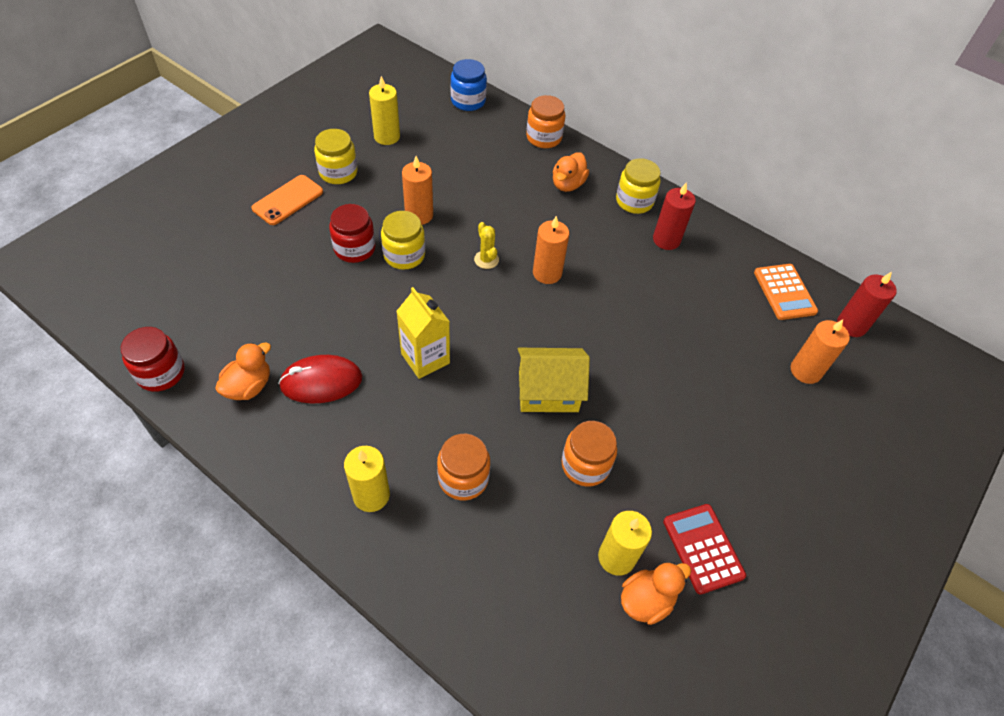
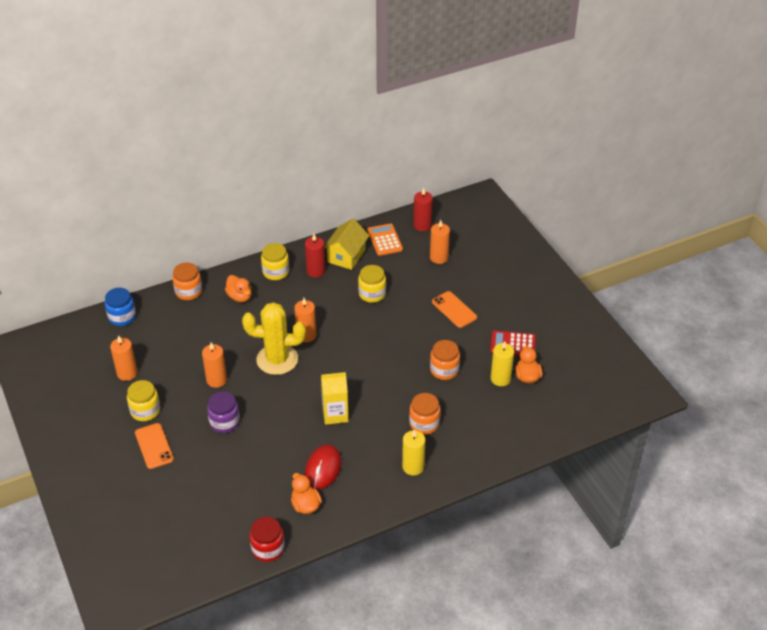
camera: 60 degrees left, 10 degrees down
(354, 248) = (224, 422): red jar -> purple jar
(387, 137) = (127, 373): yellow candle -> orange candle
(404, 255) = (247, 398): yellow jar -> yellow jar (372, 294)
(486, 260) = (277, 359): yellow cactus -> yellow cactus, size x2.41
(548, 391) = (390, 367): yellow house -> yellow house (346, 256)
(716, 432) = (454, 310): none -> orange phone
(784, 292) = (385, 240): orange calculator -> orange calculator turned 120 degrees counterclockwise

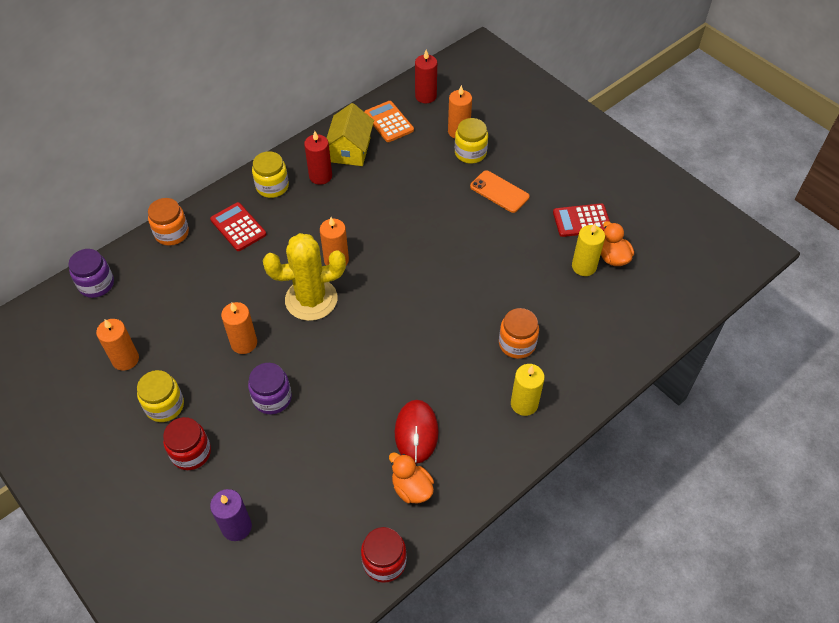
camera: 15 degrees left, 10 degrees up
(122, 317) = (96, 284): blue jar -> purple jar
(154, 446) = (191, 453): orange phone -> red jar
(170, 502) = (236, 527): none -> purple candle
(240, 297) = (238, 227): orange duck -> red calculator
(335, 414) = (406, 356): yellow carton -> none
(372, 294) = (397, 191): yellow jar -> yellow jar (470, 153)
(444, 370) = (515, 269): orange jar -> none

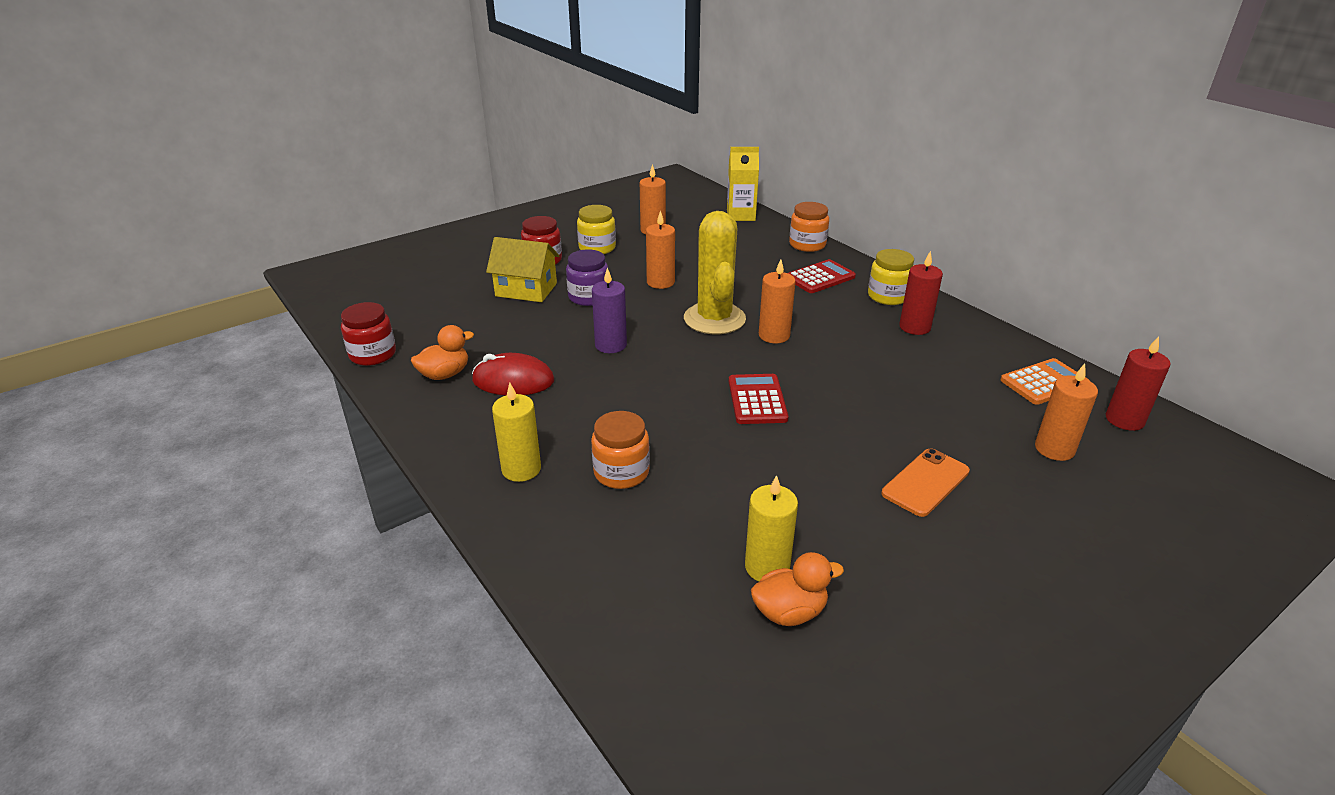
camera: 95 degrees right, 20 degrees down
(96, 284) = (741, 215): purple jar -> yellow carton
(236, 527) = (457, 281): purple candle -> purple candle (611, 345)
(350, 150) = (971, 349): yellow house -> yellow house (526, 290)
(470, 153) = (1007, 458): yellow jar -> none
(581, 220) = (876, 579): red calculator -> red calculator (757, 400)

